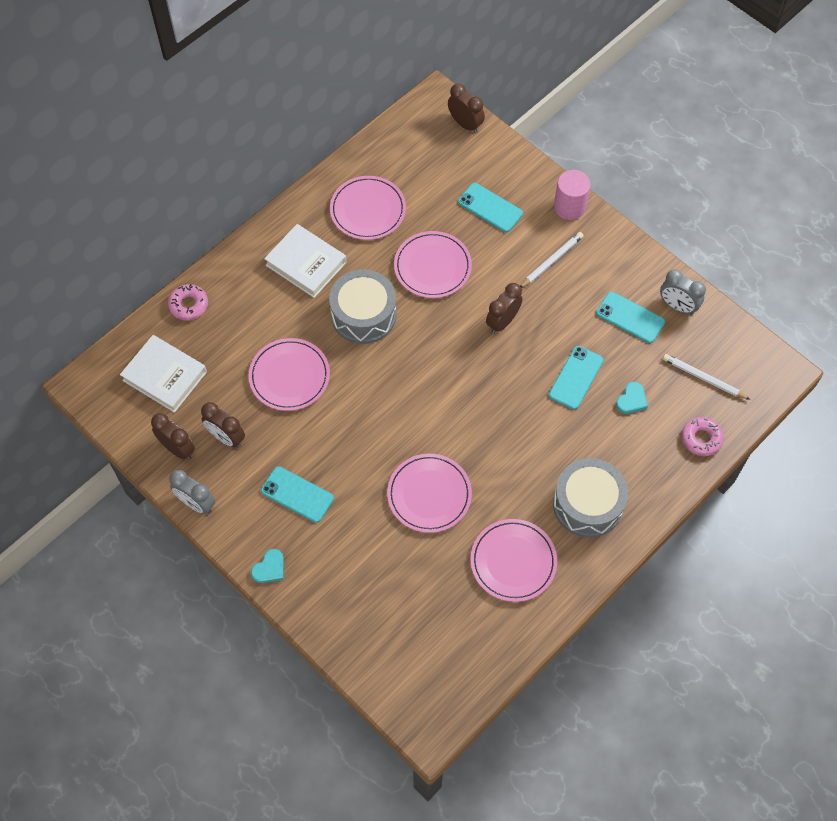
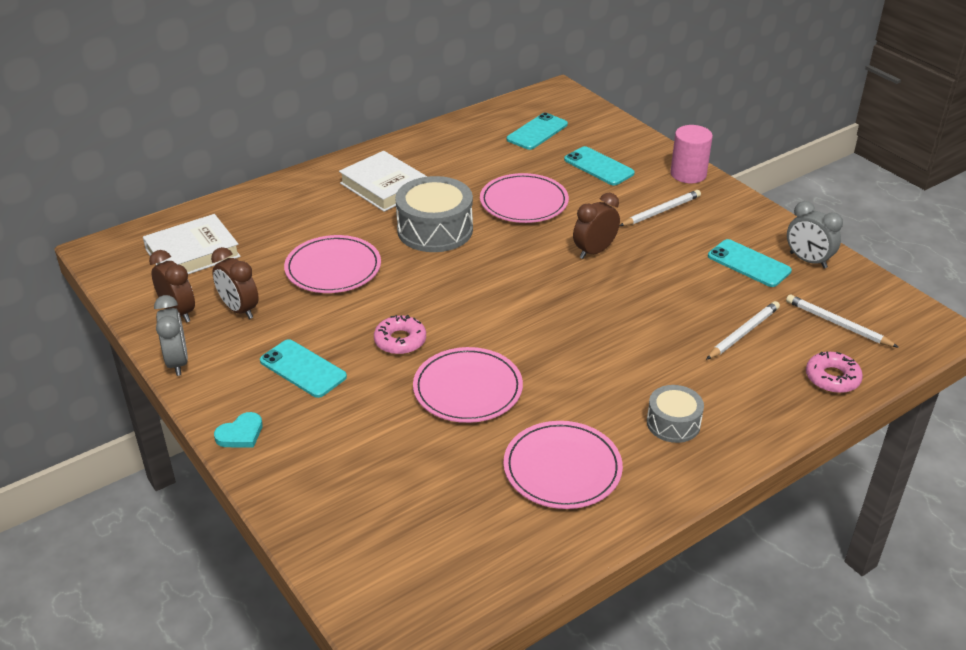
camera: 10 degrees right, 25 degrees down
(164, 376) = (192, 253): white book -> white book turned 75 degrees counterclockwise
(189, 305) = (244, 203): pink donut -> pink donut (400, 341)
(196, 503) = (178, 362): grey clock -> grey clock turned 150 degrees counterclockwise
(368, 210) = (464, 156): pink plate -> none
(465, 124) = (585, 109): brown clock -> none
(576, 377) = (675, 306): turquoise phone -> turquoise phone (537, 132)
(587, 504) = (673, 423): grey drum -> grey drum, size x0.57
(631, 400) = (743, 333): turquoise heart -> white pencil

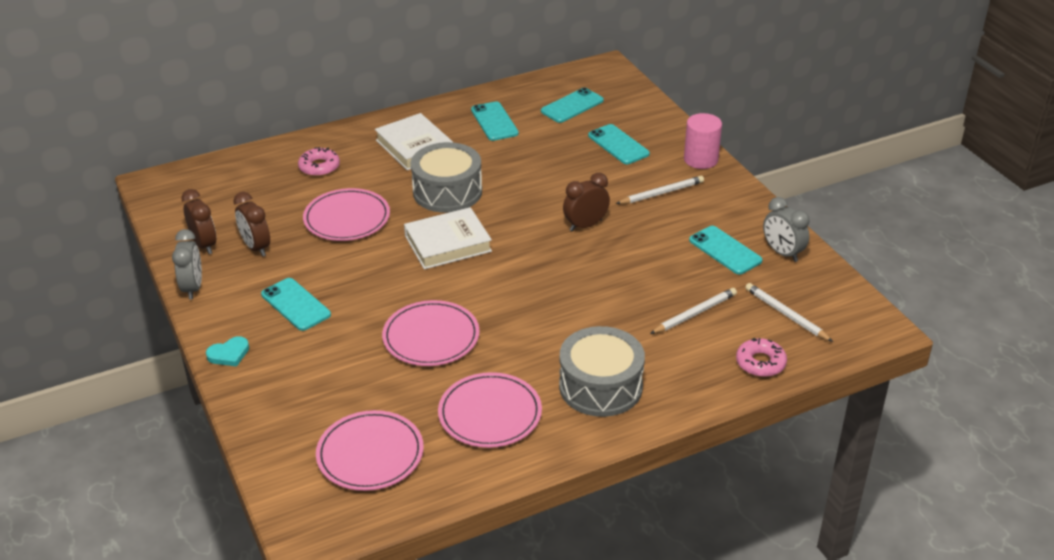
camera: 10 degrees right, 0 degrees up
(192, 253) = (230, 193): white book -> white book (448, 243)
(400, 341) = (386, 289): pink donut -> pink donut (319, 167)
(461, 154) = (494, 122): none -> turquoise phone
(524, 202) = (536, 173): pink plate -> pink plate (370, 454)
(673, 423) = (600, 386): grey drum -> grey drum, size x1.75

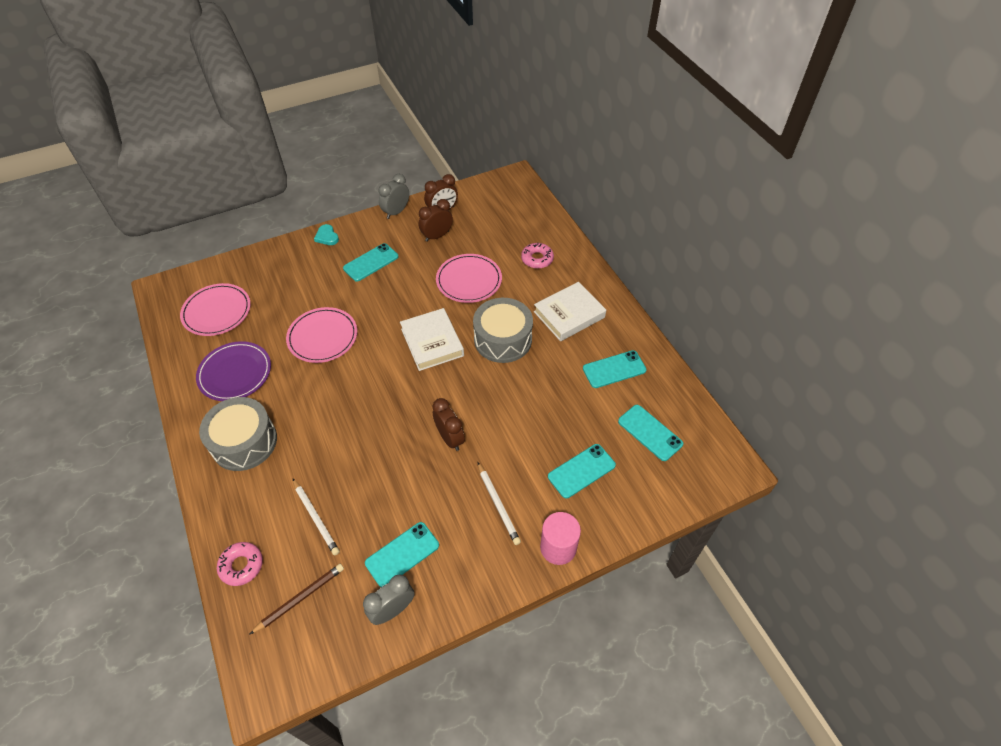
camera: 90 degrees right, 15 degrees up
(193, 288) = (396, 212): grey clock -> grey clock turned 135 degrees clockwise
(490, 413) = (235, 373): pink plate -> purple plate
(786, 314) = (300, 598): white pencil -> brown pencil

